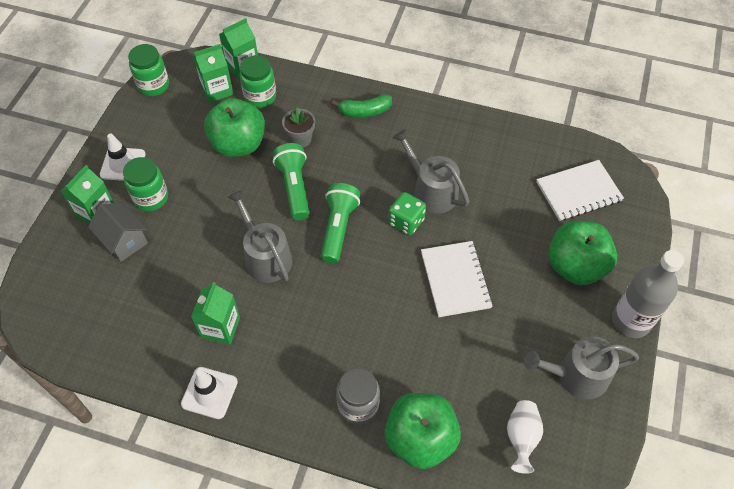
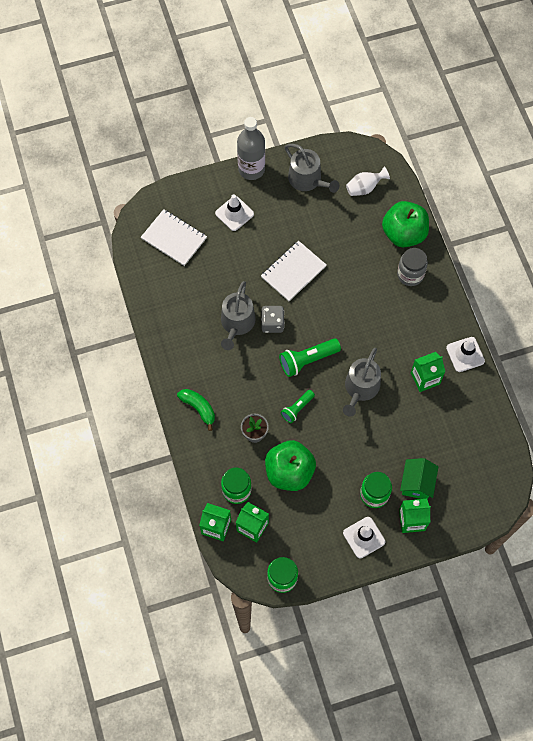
camera: 125 degrees left, 10 degrees up
(124, 241) = (417, 483): grey house -> green house
(294, 187) = (297, 408): green flashlight -> green flashlight, size x0.62
(406, 222) = (272, 323): green dice -> grey dice
(575, 266) = (234, 213): green apple -> white traffic cone

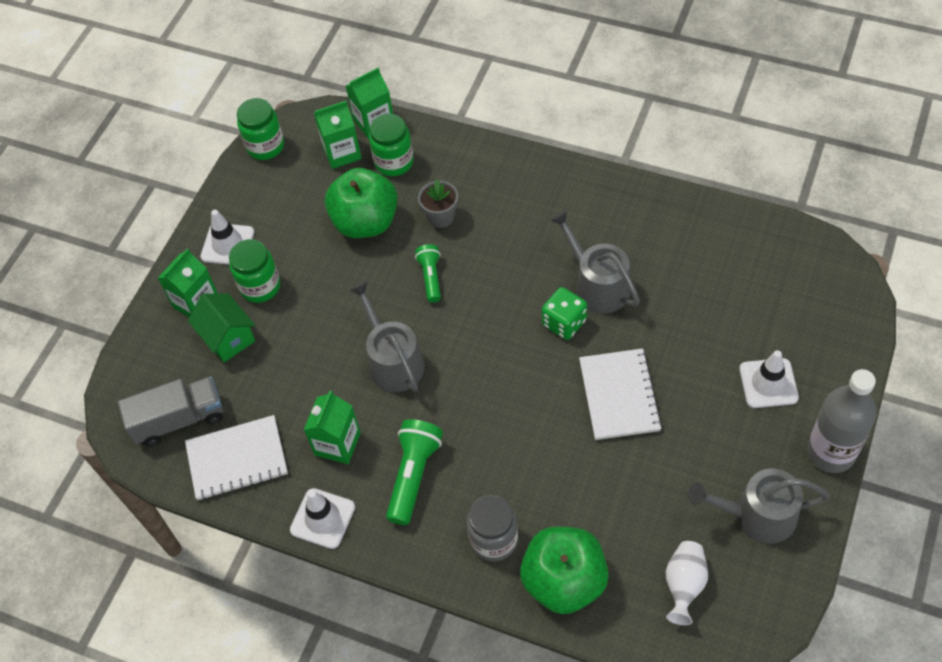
camera: 135 degrees right, 10 degrees down
(174, 238) = (781, 290): white notebook -> white notebook (237, 459)
(198, 408) = (521, 183): green banana -> none
(272, 323) = (564, 323): grey dice -> green dice
(307, 360) = (481, 329): green flashlight -> green flashlight (413, 475)
(479, 466) = (179, 420): none -> grey truck

